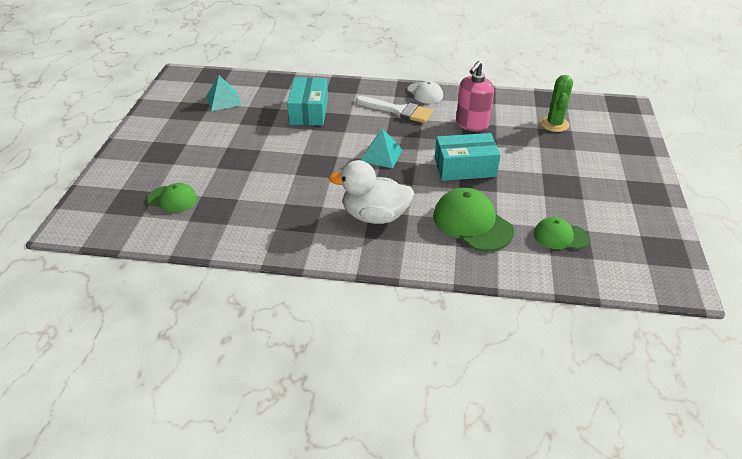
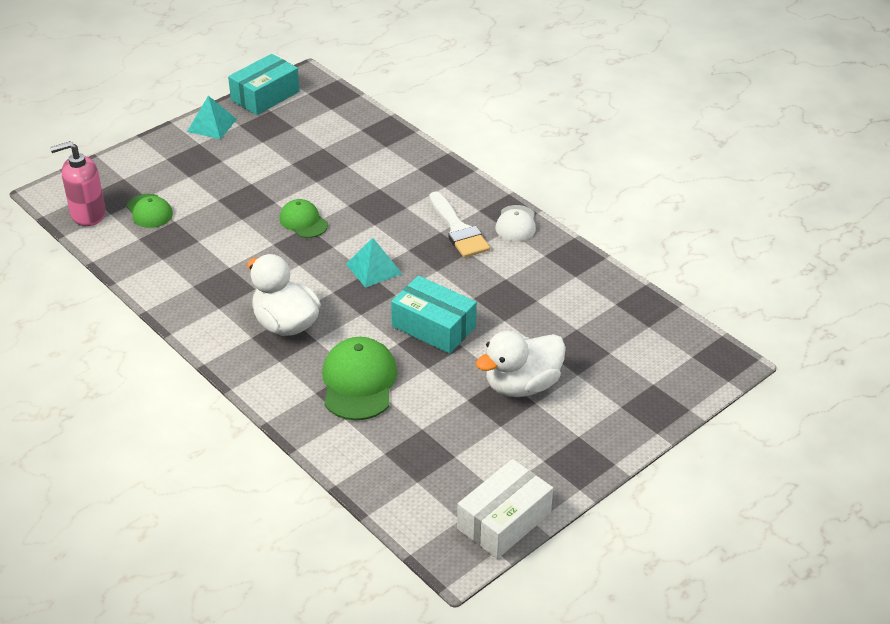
camera: 40 degrees right, 0 degrees up
(223, 100) = (308, 129): turquoise pyramid -> turquoise pyramid (212, 125)
(309, 111) = (370, 184): turquoise box -> turquoise box (265, 96)
(472, 124) = (511, 286): pink soap dispenser -> pink soap dispenser (88, 214)
(554, 124) = (602, 335): green cactus -> none
(558, 171) = (522, 385): none -> white duck
(560, 236) = (419, 444): green cap -> green cap (303, 221)
(668, 248) = (504, 521): none -> white box

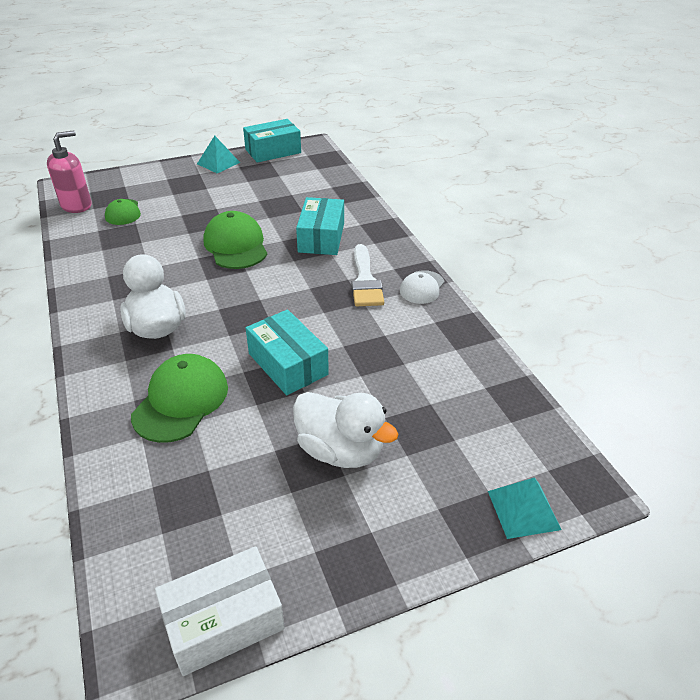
camera: 20 degrees right, 0 degrees up
(88, 214) = (76, 205): pink soap dispenser -> pink soap dispenser turned 135 degrees clockwise
(303, 221) = (236, 245): green cap -> green cap, size x1.65
(374, 268) = (268, 297): turquoise pyramid -> turquoise pyramid (523, 510)
(387, 193) = (321, 238): none -> turquoise box
(522, 385) = (340, 450): white duck -> white duck turned 135 degrees counterclockwise

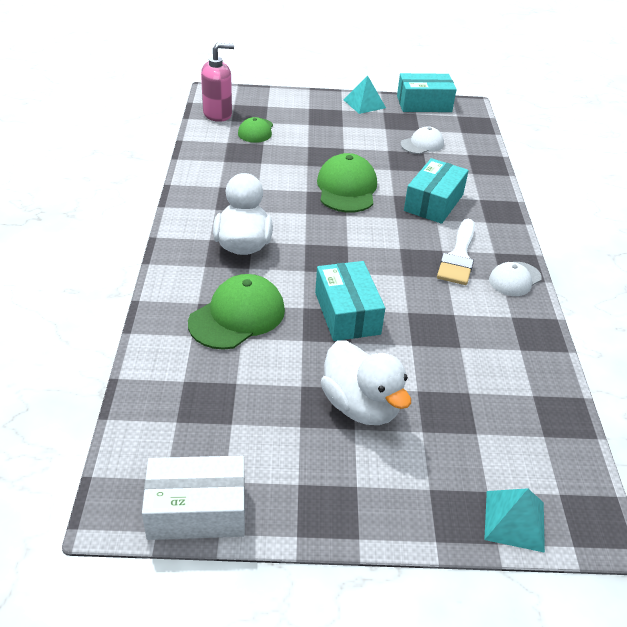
camera: 20 degrees right, 0 degrees up
(287, 187) = (422, 144): none -> white cap

